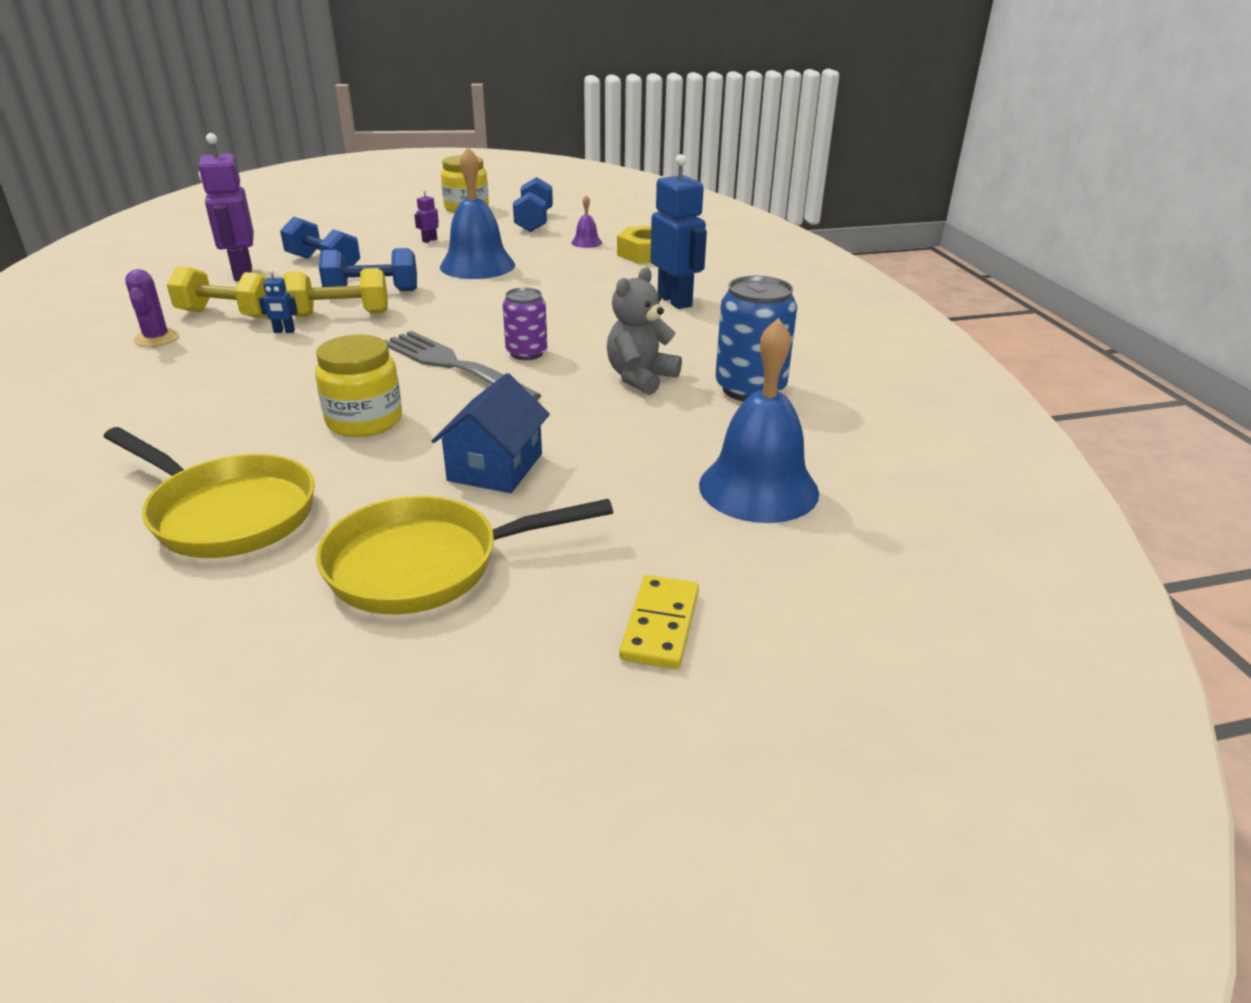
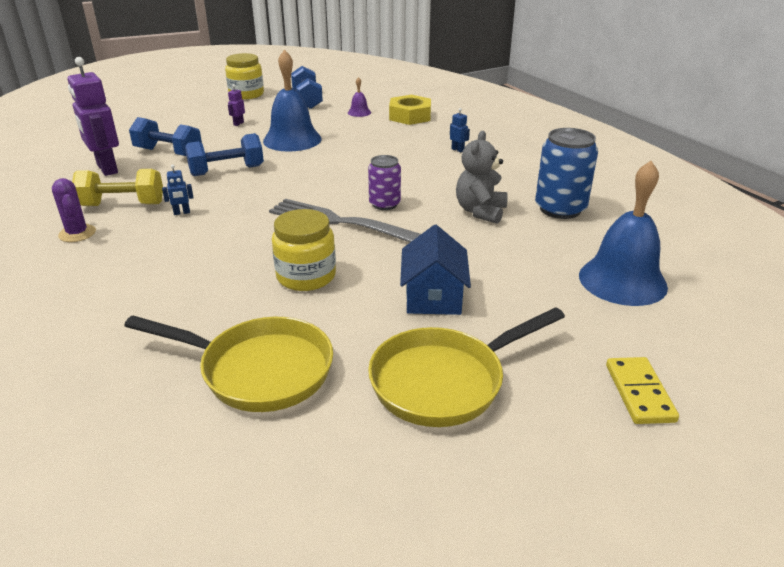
camera: 15 degrees left, 0 degrees up
(340, 314) = (216, 193): yellow dumbbell -> none
(675, 301) = (457, 150): blue robot -> blue robot, size x0.42

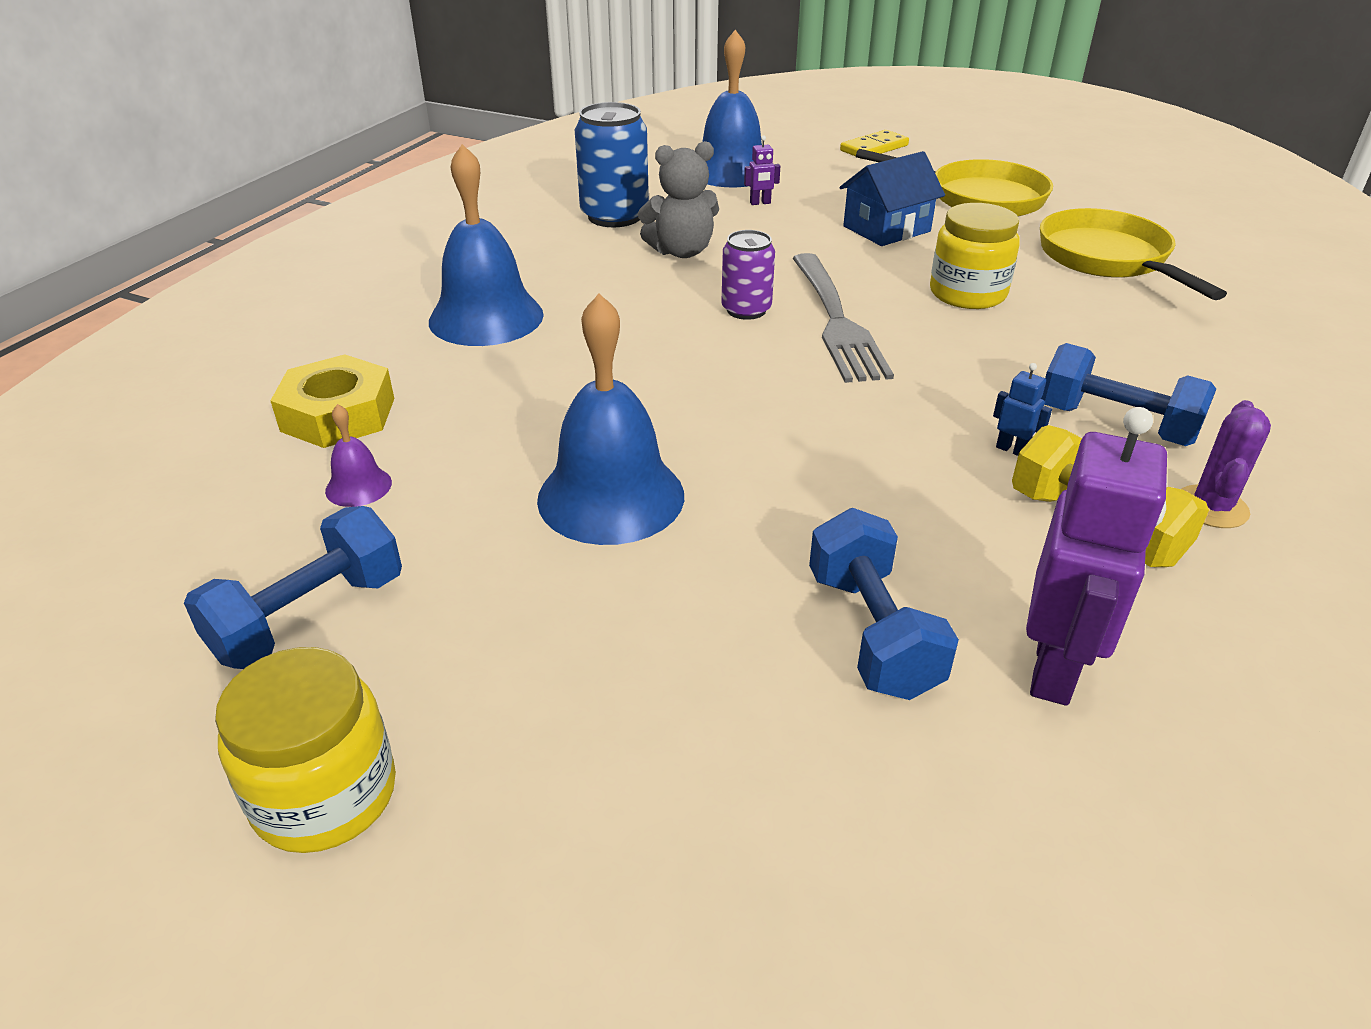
camera: 125 degrees left, 5 degrees up
(227, 171) = (836, 494): blue dumbbell -> blue dumbbell (1115, 425)
(238, 123) = (594, 638): purple robot -> purple robot (760, 203)
(457, 150) = (486, 317): blue robot -> blue bell

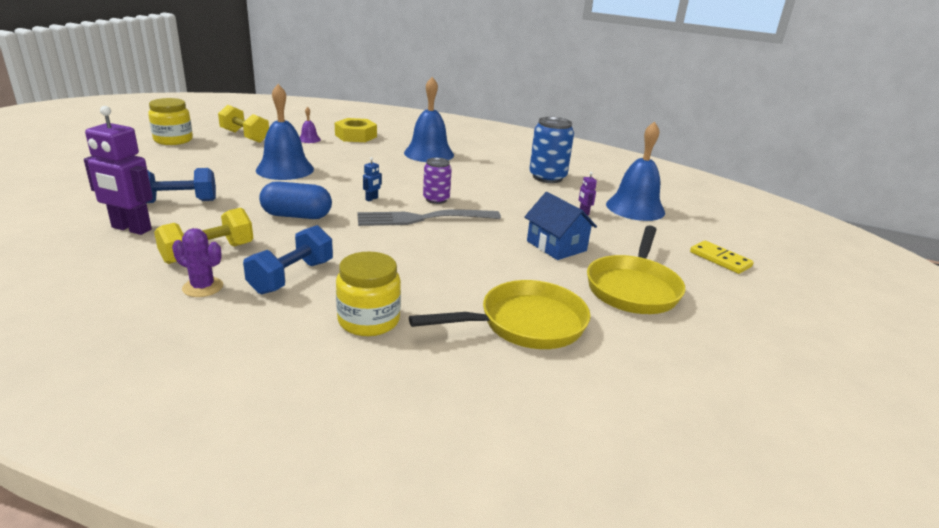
camera: 85 degrees right, 10 degrees down
(309, 617) = (245, 136): blue dumbbell -> yellow dumbbell
(681, 251) = (505, 189): grey teddy bear -> none
(880, 447) = (297, 216): none -> blue capsule
(967, 293) = (459, 259): yellow jar -> yellow jar (368, 320)
(1012, 450) = (281, 244): blue robot -> blue robot (372, 199)

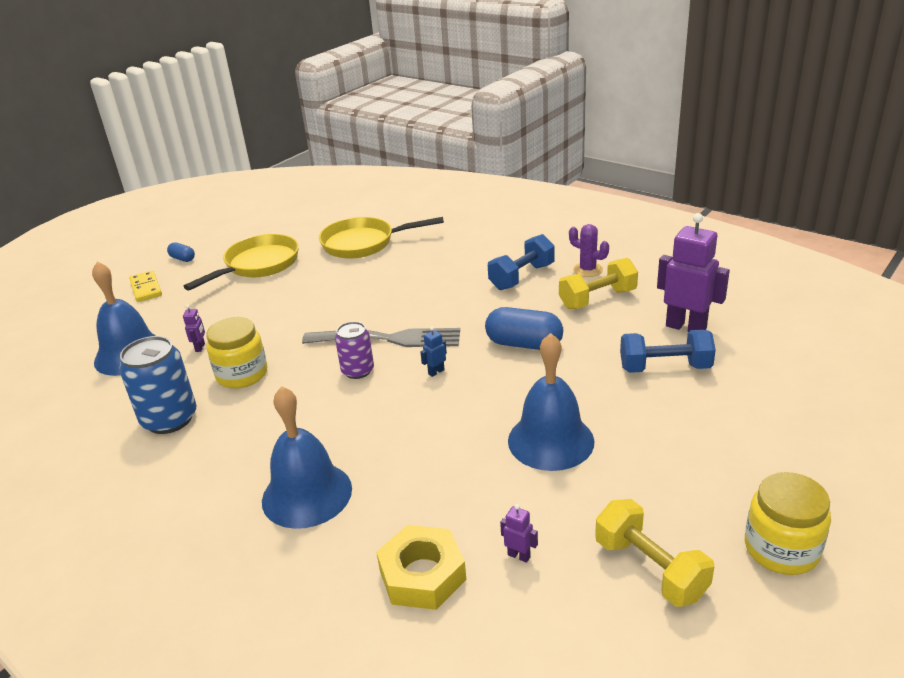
camera: 160 degrees left, 5 degrees up
(309, 139) = (519, 556): purple bell -> purple robot
(368, 320) = (467, 247): yellow jar -> yellow jar (242, 374)
(556, 246) = (278, 303): blue house -> none
(742, 296) = (182, 259): none -> blue capsule

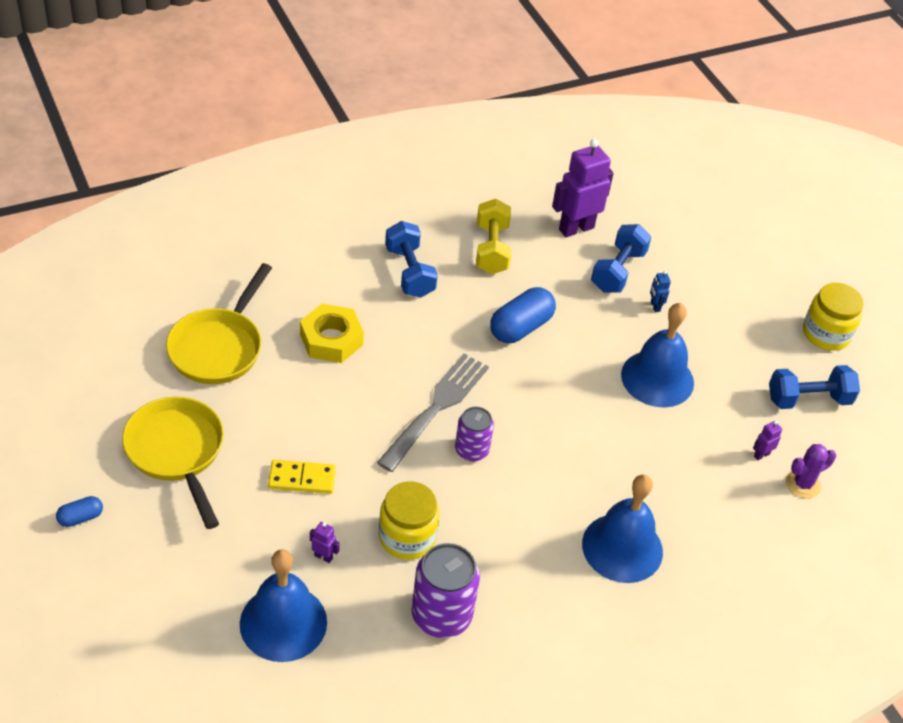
camera: 70 degrees left, 15 degrees up
(146, 288) = (129, 573): yellow domino -> yellow domino (302, 479)
(169, 419) = (441, 615): blue can -> purple can
(422, 575) = (749, 513): yellow nut -> yellow nut (331, 339)
(436, 372) = (516, 400): blue robot -> blue robot (655, 306)
(588, 270) = (438, 227): purple cactus -> purple cactus (803, 484)
(650, 569) = (808, 399): yellow dumbbell -> blue dumbbell

